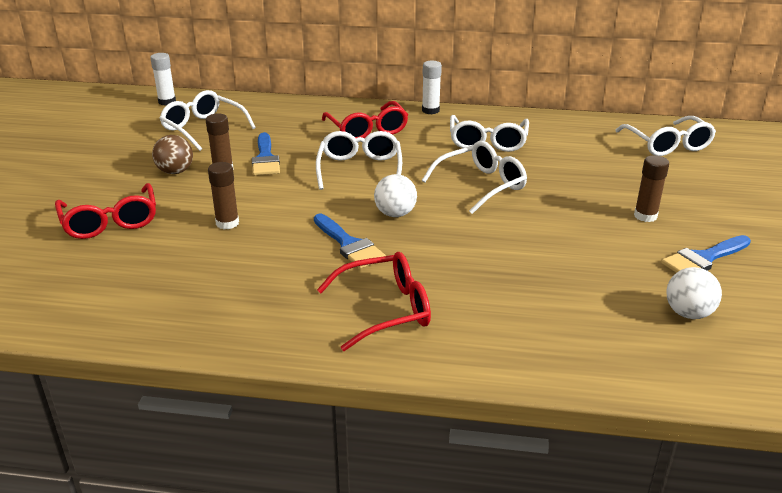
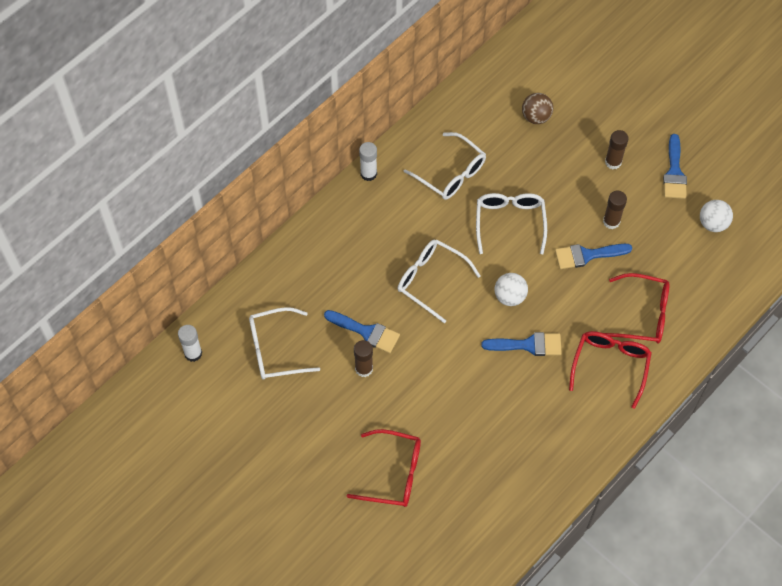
camera: 55 degrees left, 30 degrees up
(175, 172) = (343, 402): brown ball -> brown ball (536, 117)
(227, 223) = (449, 402): brown glue stick -> brown glue stick (611, 221)
(367, 130) = (370, 238): red glasses -> red glasses (643, 315)
(509, 241) = (587, 255): none -> blue brush
(667, 145) = (540, 71): white glasses -> none

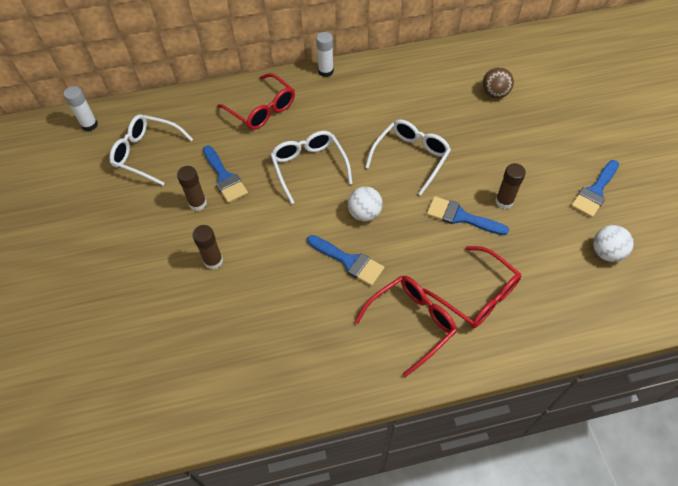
camera: 35 degrees right, 5 degrees down
(394, 473) = (144, 300): red glasses -> red glasses (262, 109)
(451, 174) = (390, 100): white glasses -> none
(613, 162) = (540, 156): brown glue stick -> brown glue stick (213, 261)

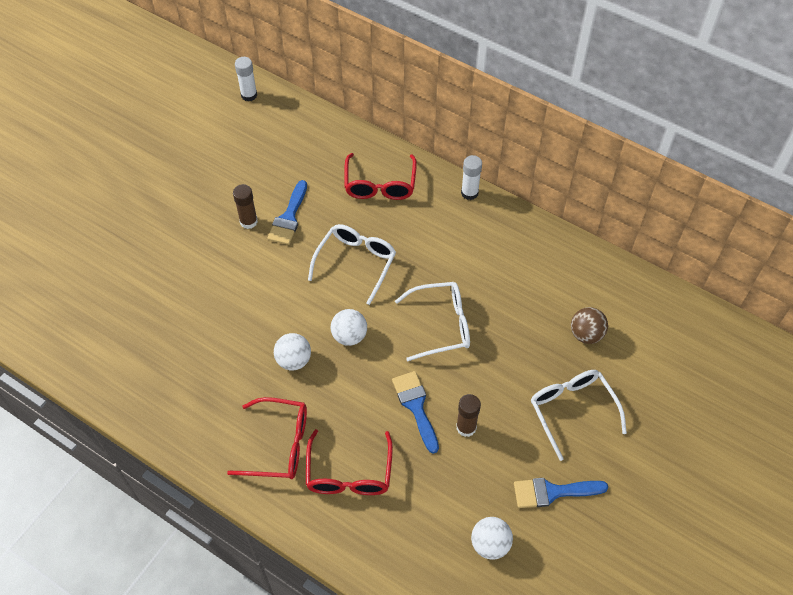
camera: 45 degrees right, 0 degrees up
(147, 153) = (260, 151): white glasses -> white glasses (572, 410)
(213, 261) = (209, 274): brown glue stick -> none
(348, 261) = (294, 360): blue brush -> white ball

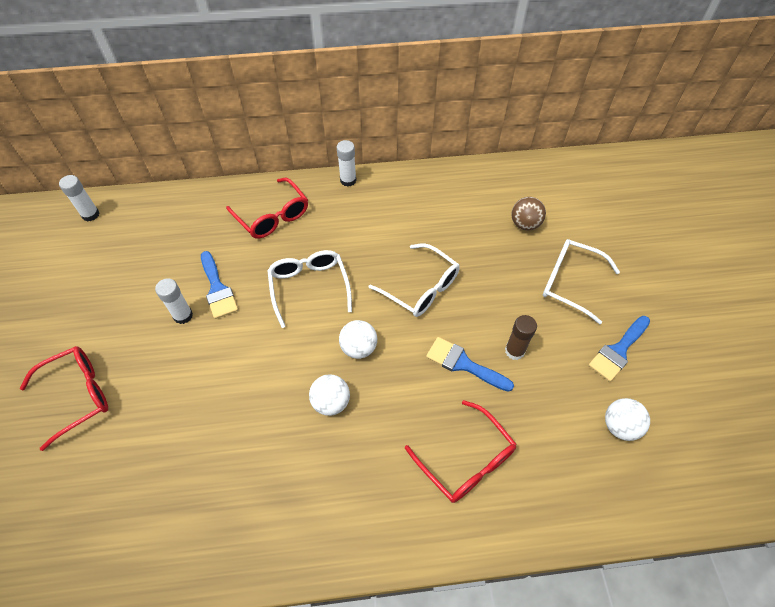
camera: 40 degrees left, 0 degrees up
(248, 221) = (183, 315): brown glue stick -> white glue stick
(279, 445) = (387, 485): red glasses -> red glasses (78, 395)
(441, 325) = (421, 288): white glasses -> white glasses turned 90 degrees clockwise

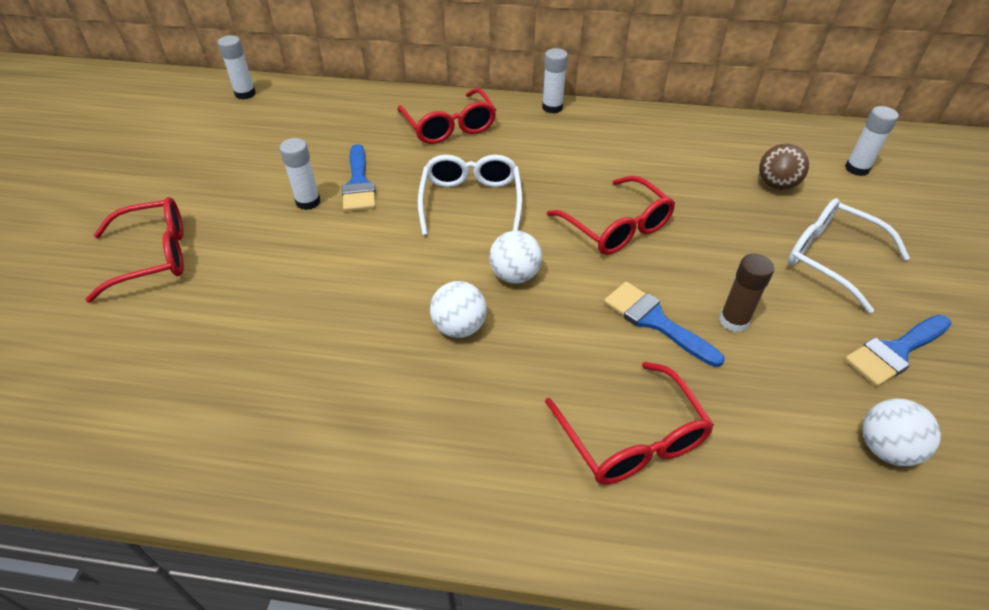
camera: 15 degrees right, 10 degrees down
(421, 288) = (617, 227): white glasses -> red glasses
(577, 197) = (857, 169): none -> white glue stick

